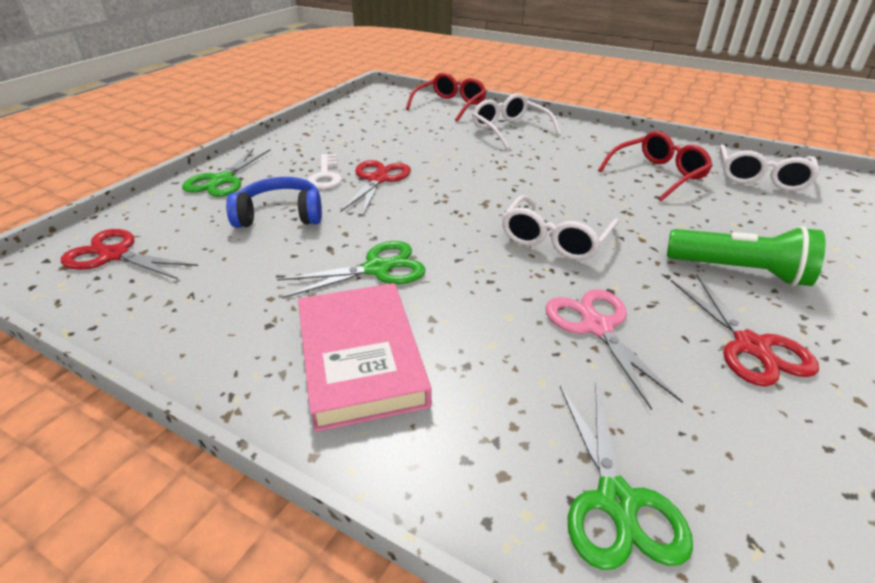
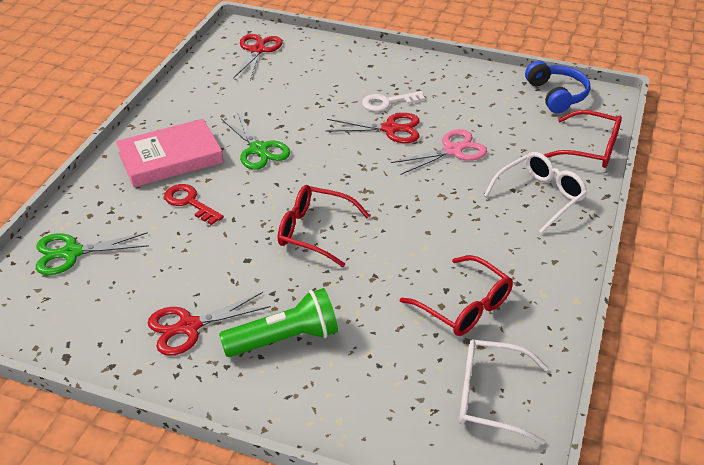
camera: 80 degrees right, 5 degrees up
(222, 180) = (363, 59): green scissors -> none
(280, 215) = (319, 96): blue headphones -> blue headphones (557, 95)
(485, 339) = (189, 202): none -> red key
(555, 239) = (314, 231): white glasses -> red glasses
(597, 327) = (205, 251): pink scissors -> pink scissors (452, 150)
(739, 271) = (285, 339): green flashlight -> green flashlight turned 120 degrees counterclockwise

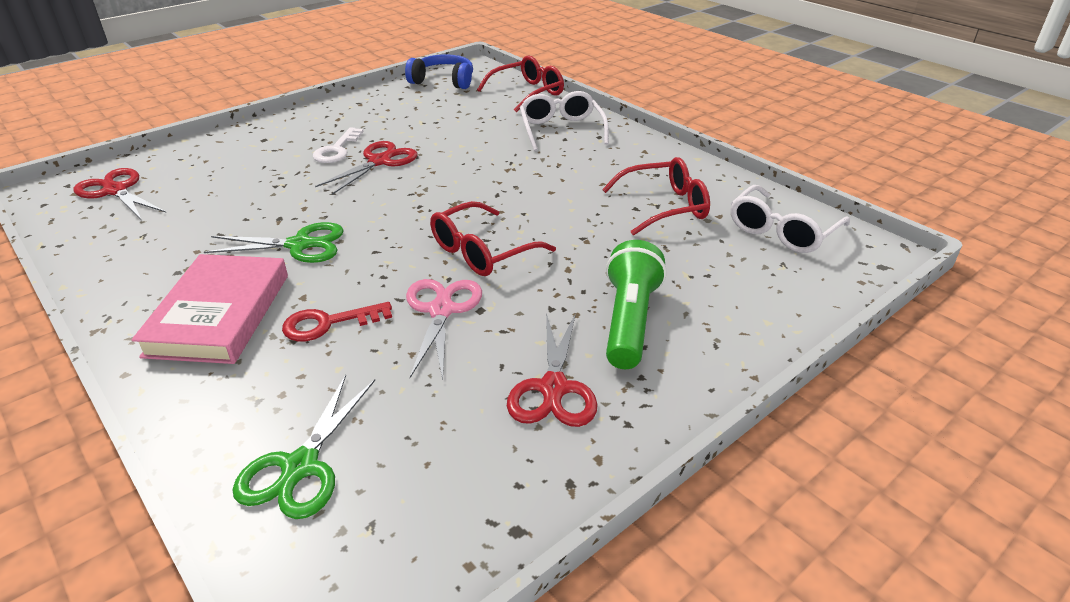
camera: 60 degrees left, 5 degrees down
(452, 150) = (453, 144): pink scissors -> pink scissors (441, 310)

